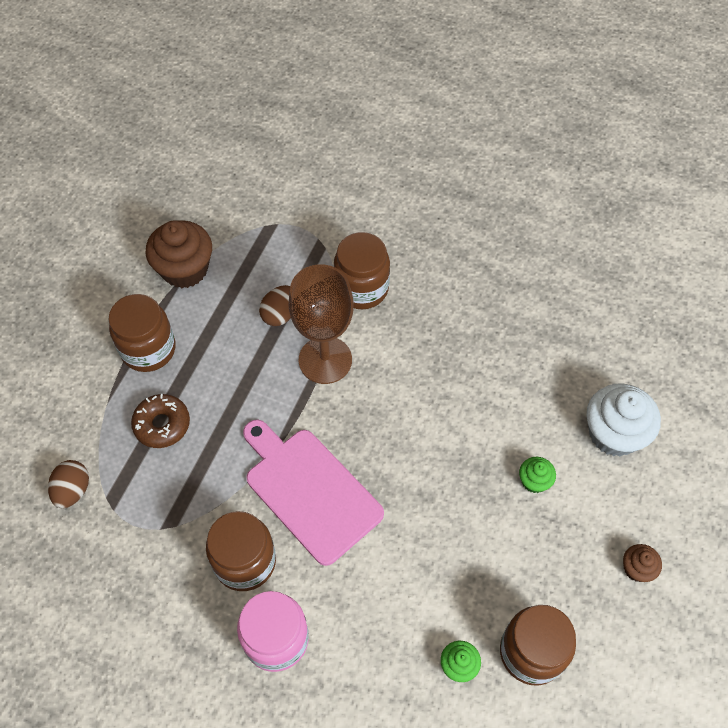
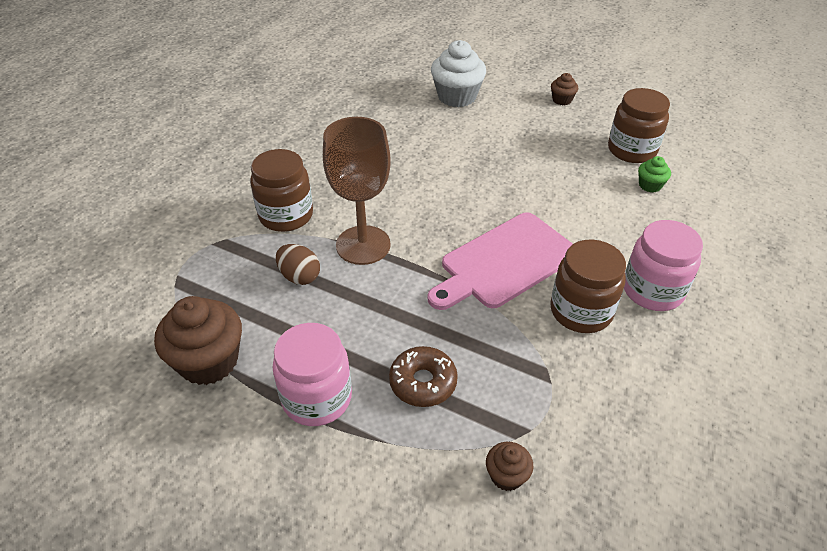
camera: 85 degrees left, 15 degrees down
(73, 490) = (506, 475): brown egg -> brown cupcake
(148, 349) = (317, 398): brown jar -> pink jar
(534, 481) = (495, 135): green cupcake -> none

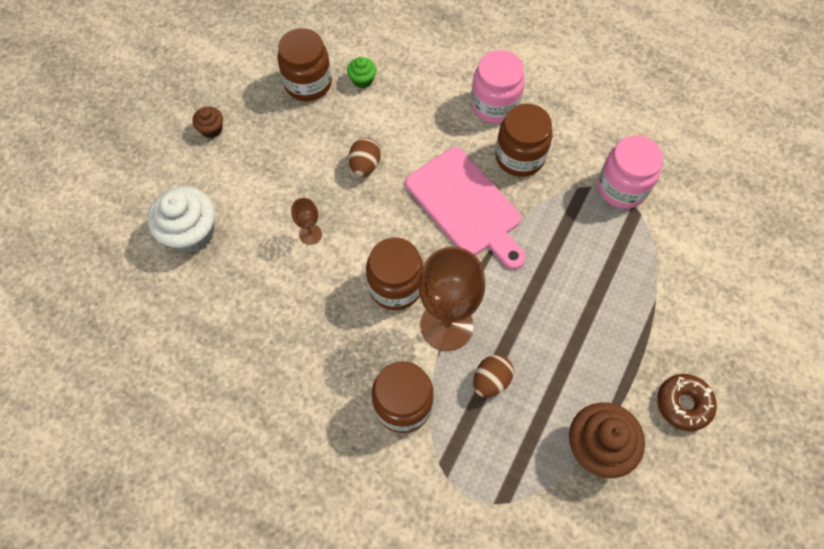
camera: 90 degrees left, 20 degrees up
(317, 398) = (624, 351): pink jar -> pink jar (622, 188)
(407, 210) = (395, 286): none -> brown jar
(423, 382) = (600, 273): brown donut -> brown donut (683, 404)
(460, 157) = (310, 234): none -> brown goblet
(506, 475) = (671, 222): brown cupcake -> none
(542, 189) = (365, 165): none -> brown egg

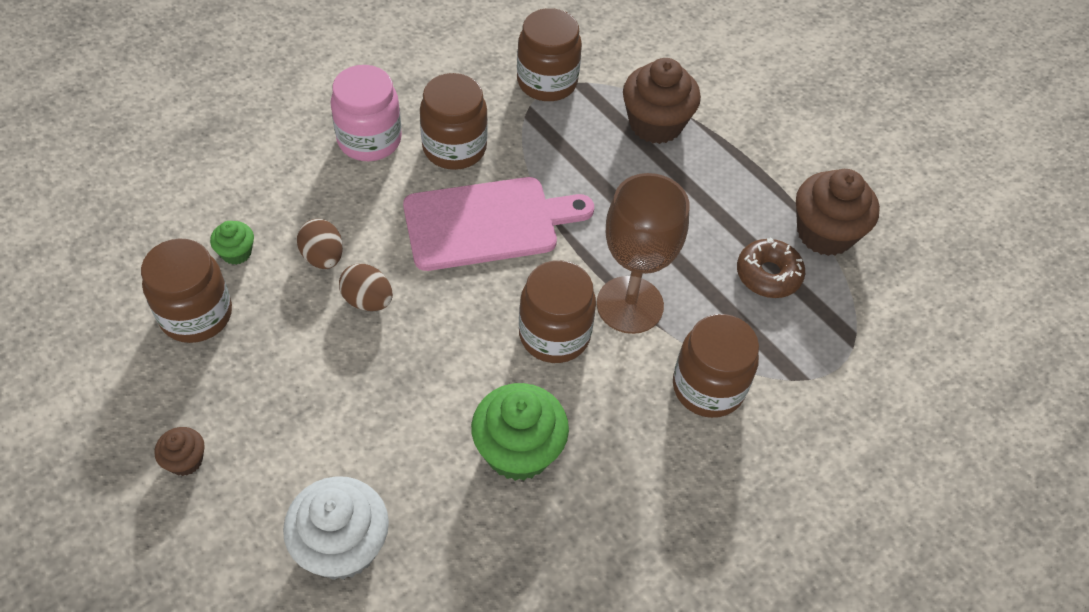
camera: 70 degrees left, 10 degrees down
(296, 301) = (518, 450): none -> green cupcake
(310, 234) = (431, 398): brown goblet -> none
(491, 381) = (715, 291): brown egg -> brown egg (323, 257)
(622, 188) = (547, 82): pink jar -> brown jar
(630, 279) = (655, 124): none -> brown cupcake
(683, 404) = (807, 146): brown donut -> brown donut (768, 274)

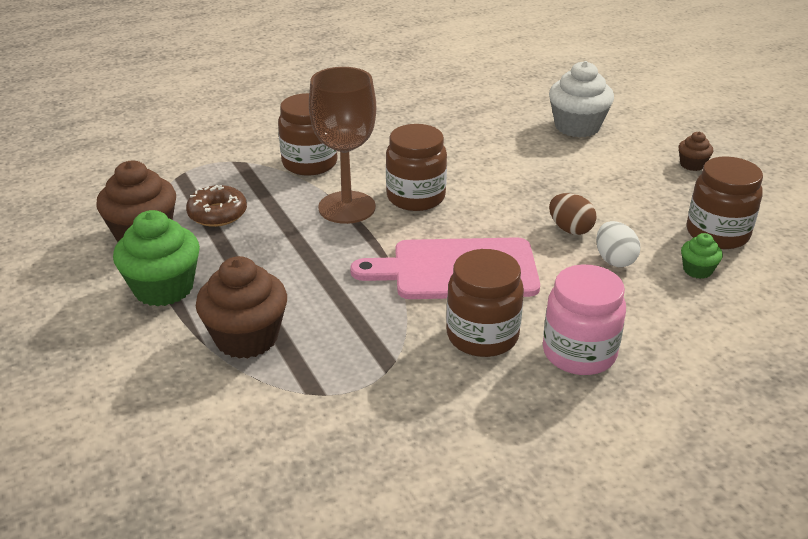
camera: 165 degrees left, 20 degrees down
(323, 257) = (614, 260): brown egg -> white egg
(518, 450) = (458, 149): green cupcake -> green cupcake (163, 288)
(547, 82) = (355, 397): brown jar -> none

